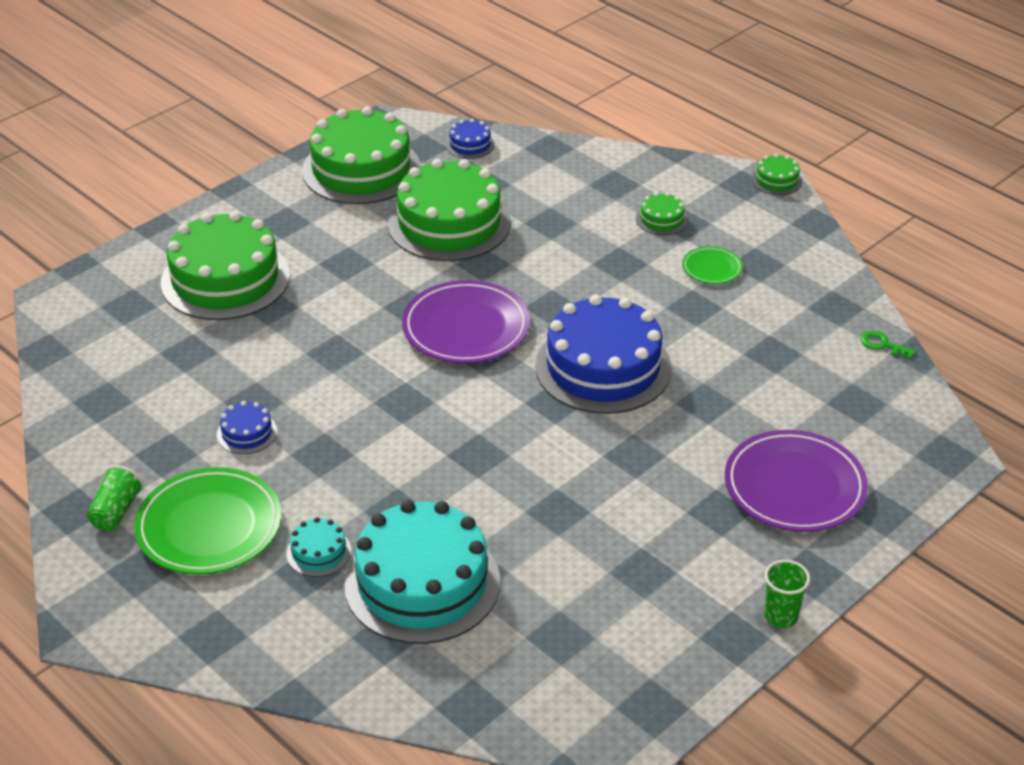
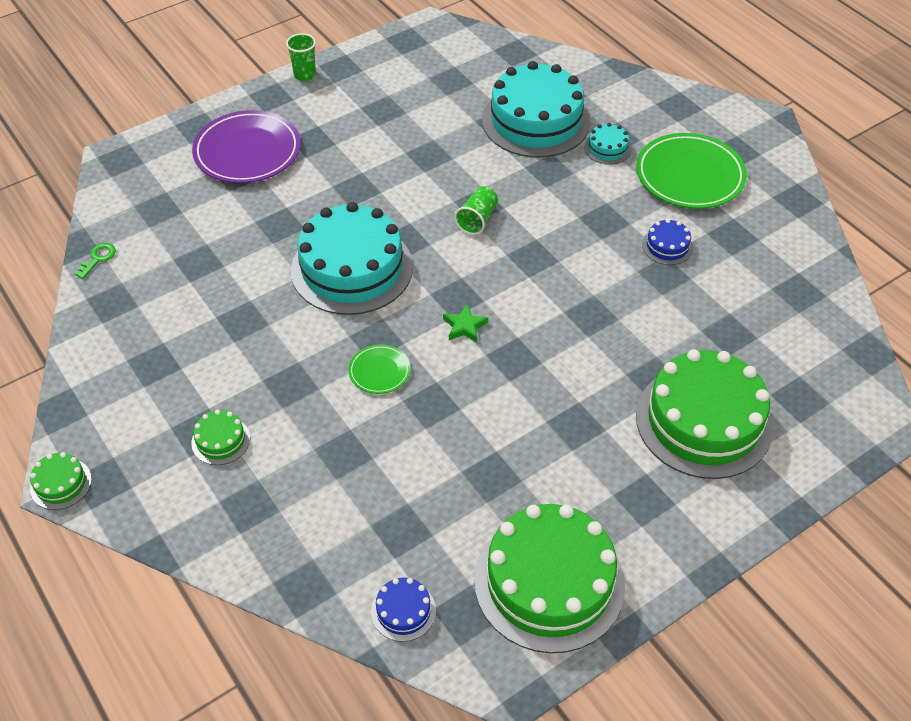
camera: 170 degrees left, 10 degrees up
(116, 511) = (763, 195): green cup -> green cup (477, 219)
(449, 223) = (456, 469): green cake -> none
(466, 327) = (464, 326): purple plate -> green star
(603, 367) = (352, 268): blue cake -> turquoise cake
(712, 268) = (201, 365): green plate -> green plate (379, 371)
(882, 344) = (98, 258): green key -> green key turned 105 degrees counterclockwise

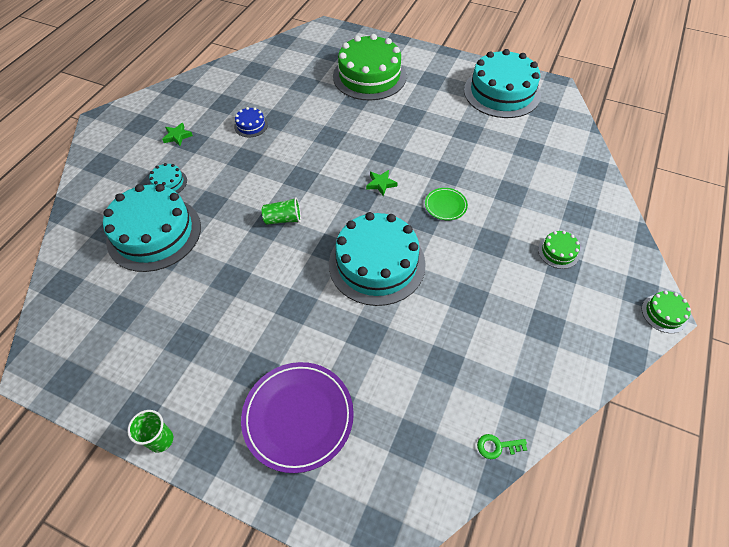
camera: 120 degrees left, 5 degrees up
(403, 611) = (564, 129): blue cake -> none
(549, 582) = (502, 92): green cake -> turquoise cake
(689, 175) = (177, 136): green plate -> green star

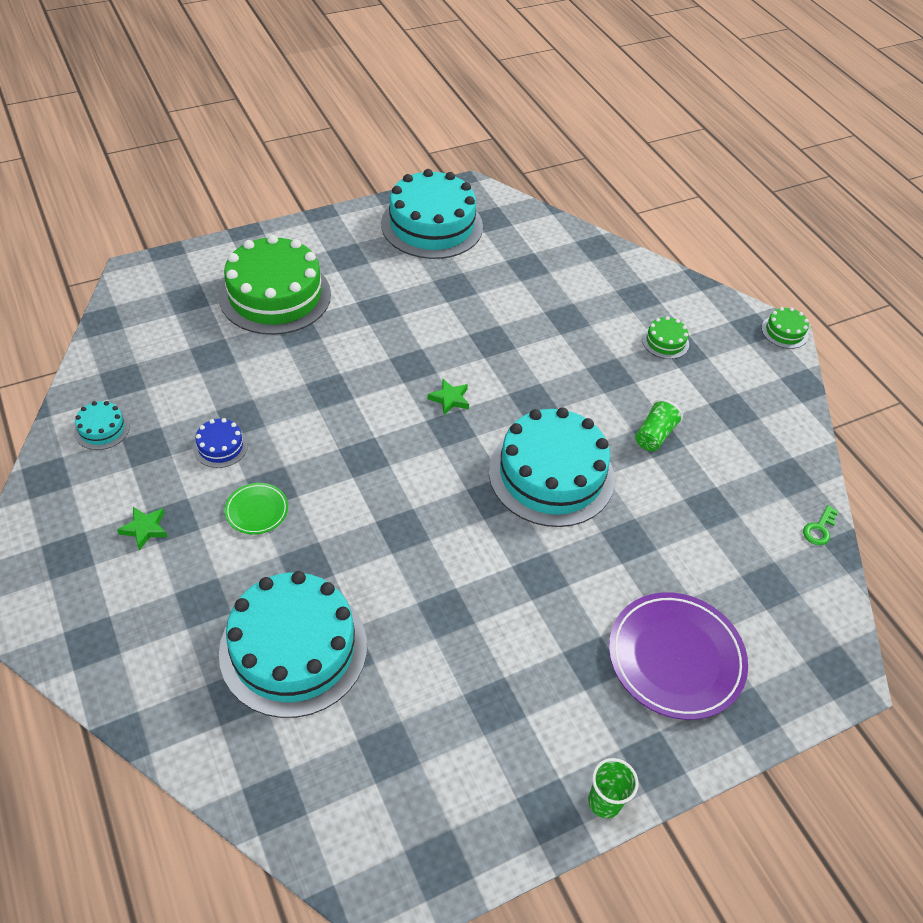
camera: 55 degrees left, 5 degrees down
(168, 183) = (221, 586): turquoise cake -> turquoise cake (102, 429)
(283, 219) = (409, 511): green cup -> green cup (654, 435)
(445, 205) = (532, 373): green plate -> green plate (257, 510)

